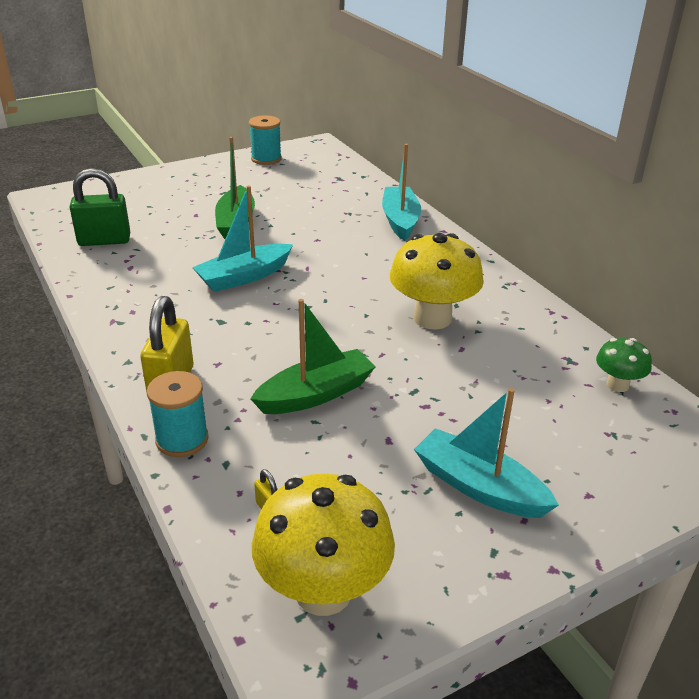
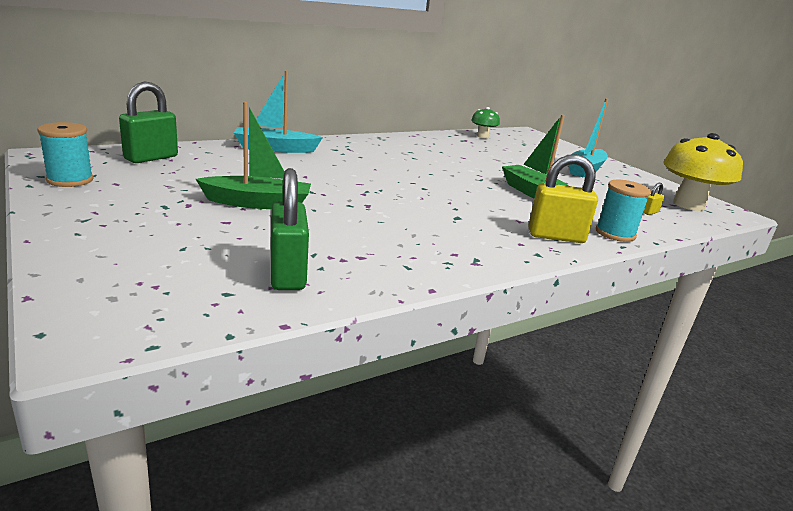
camera: 95 degrees left, 10 degrees down
(244, 277) = (379, 205): turquoise boat -> none
(332, 174) = (151, 158): none -> green padlock
(432, 318) = (430, 158): yellow mushroom -> none

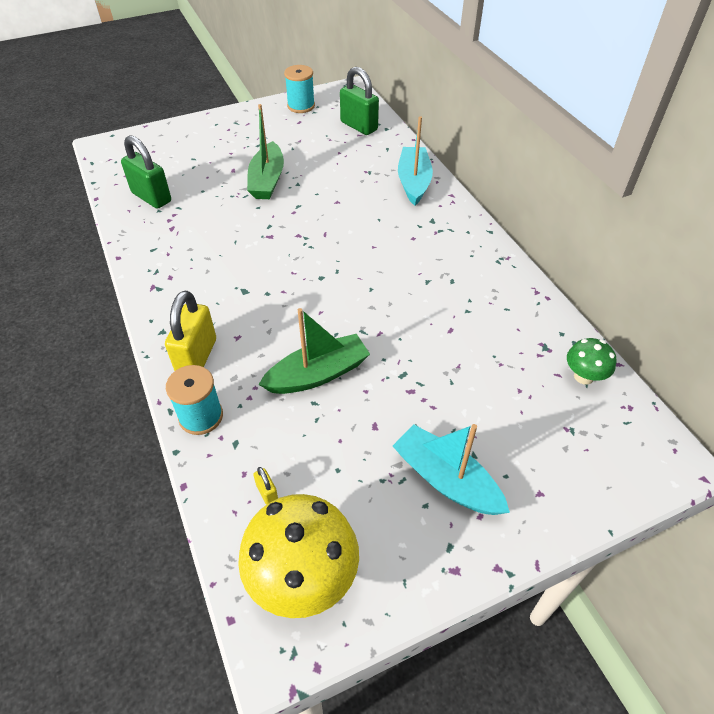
camera: 100 degrees right, 25 degrees up
(287, 274) = (151, 197): green padlock -> green padlock turned 45 degrees clockwise

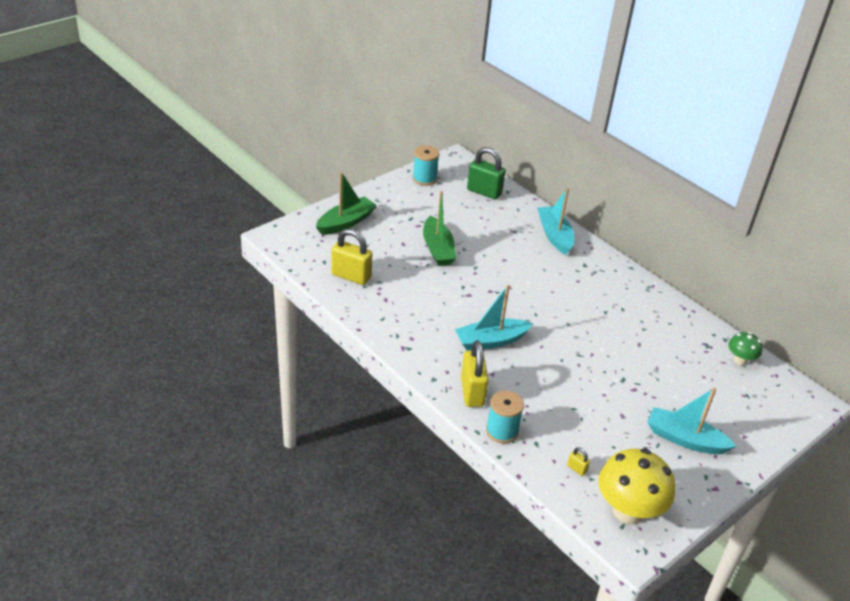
camera: 20 degrees left, 10 degrees down
(151, 197) = (351, 276): green padlock -> yellow padlock
(261, 295) = (491, 341): none -> turquoise boat
(318, 374) = (565, 389): green boat -> green boat (346, 222)

